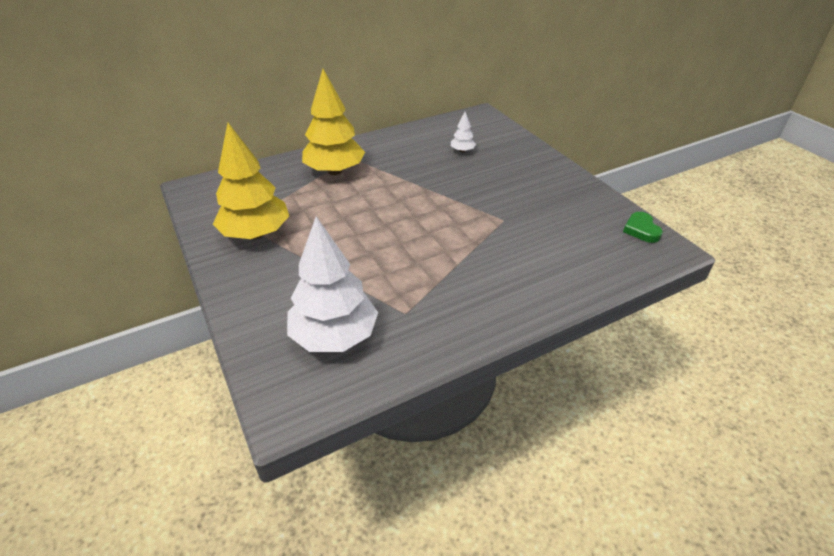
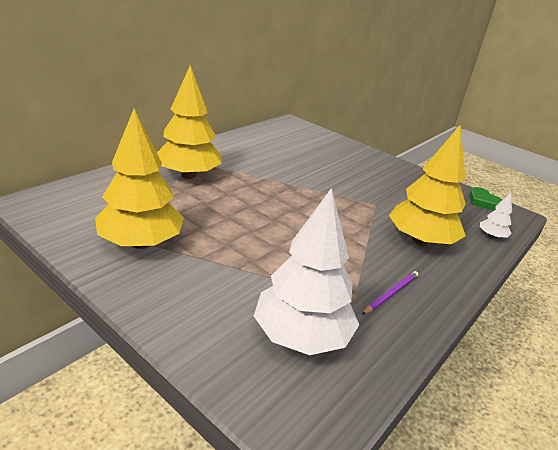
camera: 25 degrees left, 10 degrees down
(445, 314) = (391, 294): none -> purple pencil
(462, 151) = (297, 151): white tree -> white tree (491, 236)
(522, 266) = (420, 241): none -> yellow tree

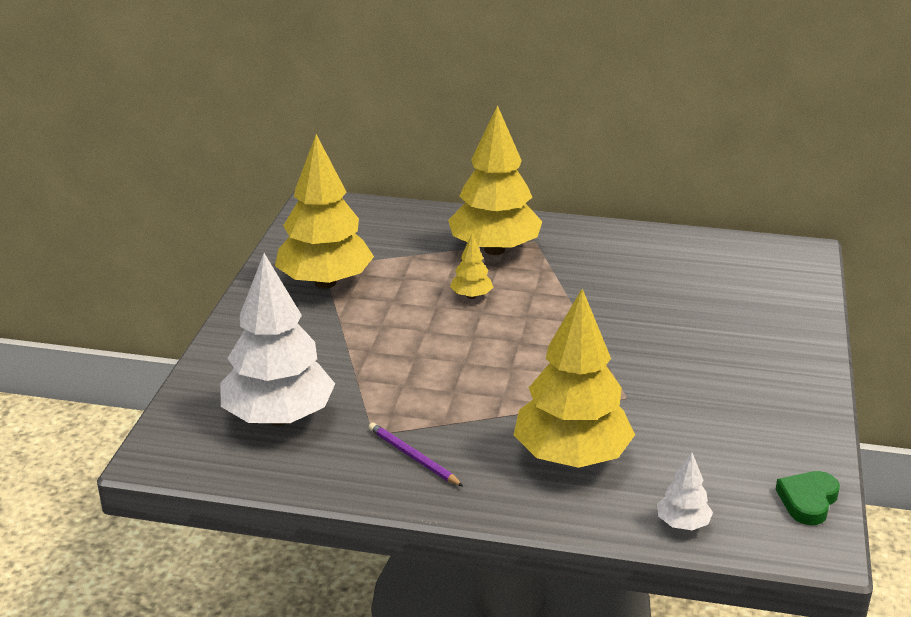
camera: 65 degrees right, 0 degrees up
(230, 202) = (471, 296): none -> yellow tree
(391, 294) = (413, 457): purple pencil -> purple pencil turned 150 degrees counterclockwise

